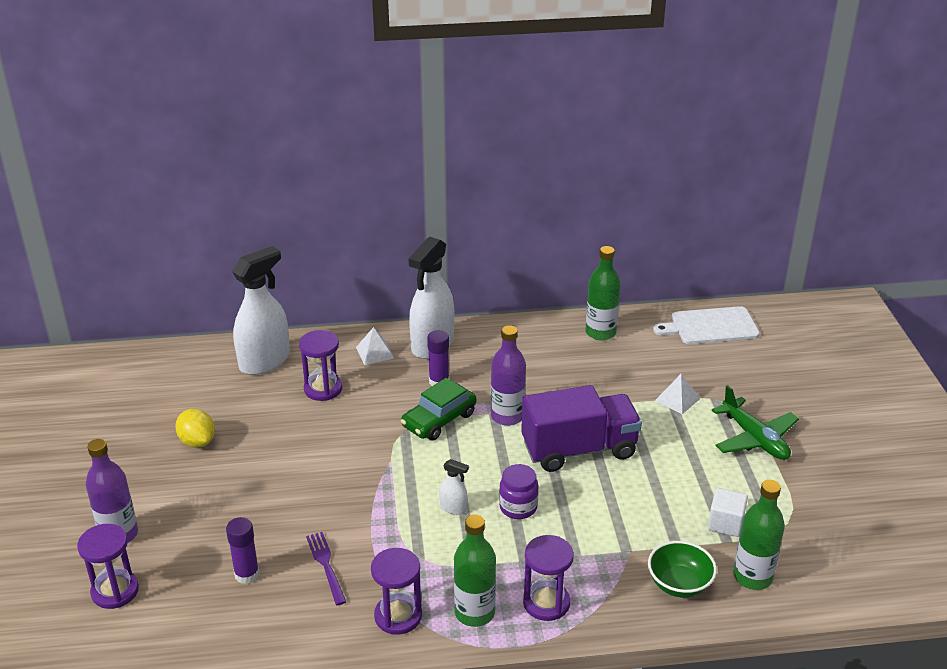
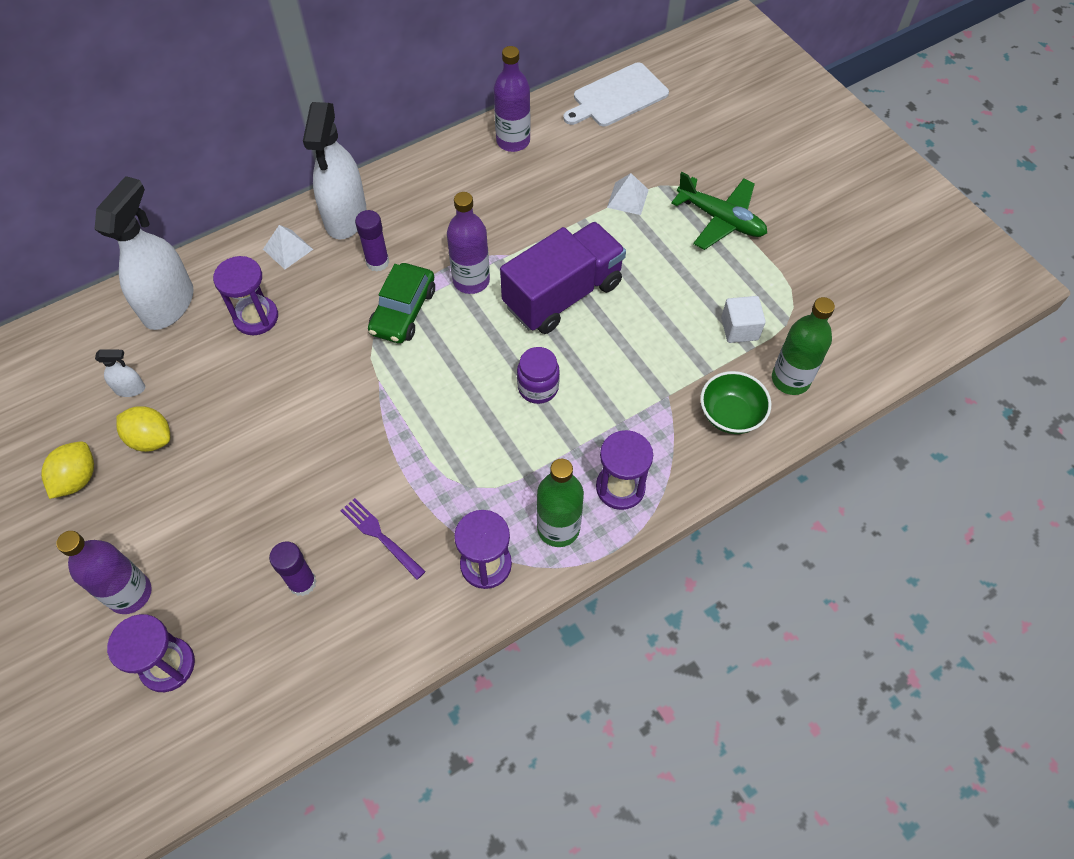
camera: 25 degrees left, 25 degrees up
(130, 449) = (77, 479): none -> yellow lemon
(453, 508) = (474, 414): white spray bottle -> white spray bottle (130, 389)
(600, 332) = (513, 141): green bottle -> purple bottle

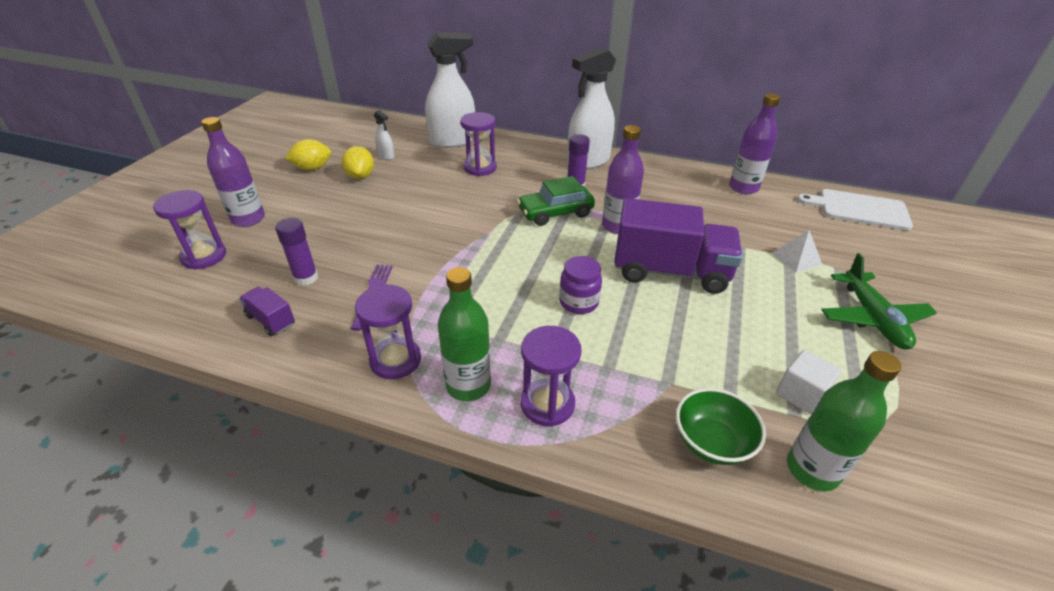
camera: 50 degrees right, 20 degrees down
(288, 249) = (538, 155): white pyramid -> none
(342, 641) = (271, 320): none -> purple truck

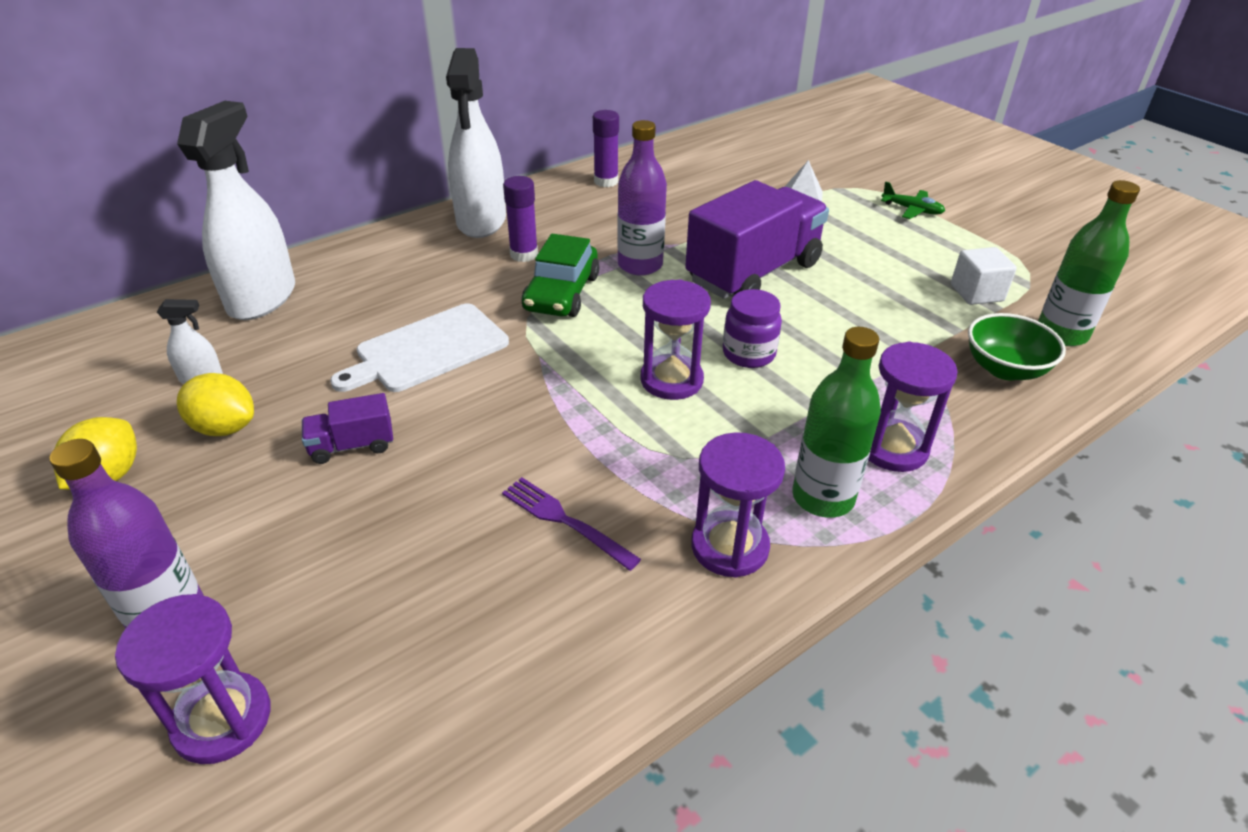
camera: 55 degrees left, 0 degrees up
(271, 320) = (522, 663): purple truck -> purple truck (352, 445)
(306, 278) = (450, 586): purple glue stick -> purple glue stick (606, 181)
(480, 168) = (375, 305): purple hourglass -> purple hourglass (671, 380)
(743, 188) = (662, 163): purple bottle -> none
(859, 209) = (764, 132): white cutting board -> white cutting board (427, 350)
(872, 318) = (912, 210): green plane -> green plane, size x0.55

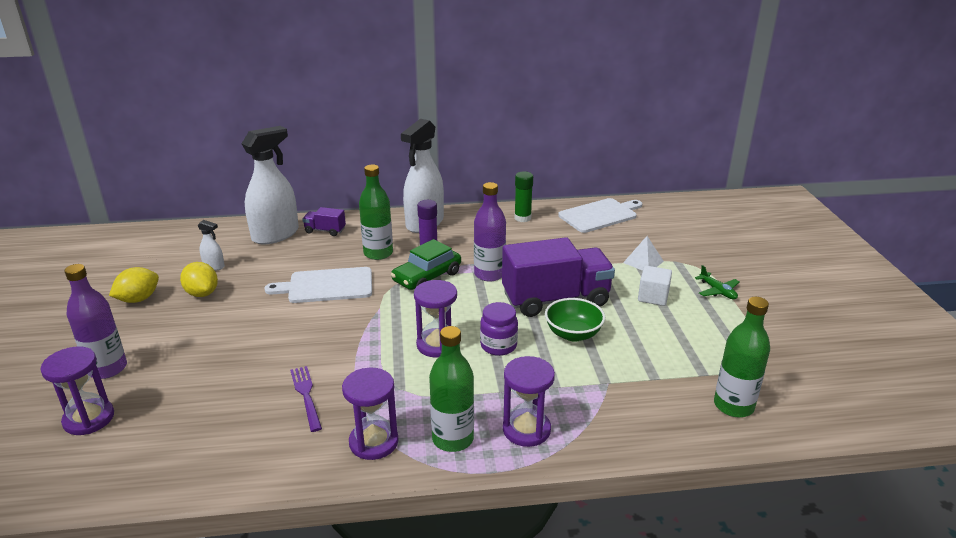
camera: 30 degrees right, 10 degrees down
(352, 445) = (247, 322): purple truck -> purple truck (325, 231)
(457, 280) = (378, 253): none -> green bottle
(606, 181) = (522, 218): purple glue stick -> green glue stick
(695, 155) = (600, 215): none -> white cutting board
(976, 293) = (700, 359): white cube -> white cube (653, 297)
(1004, 369) = (660, 412): green bowl -> green bowl (573, 334)

